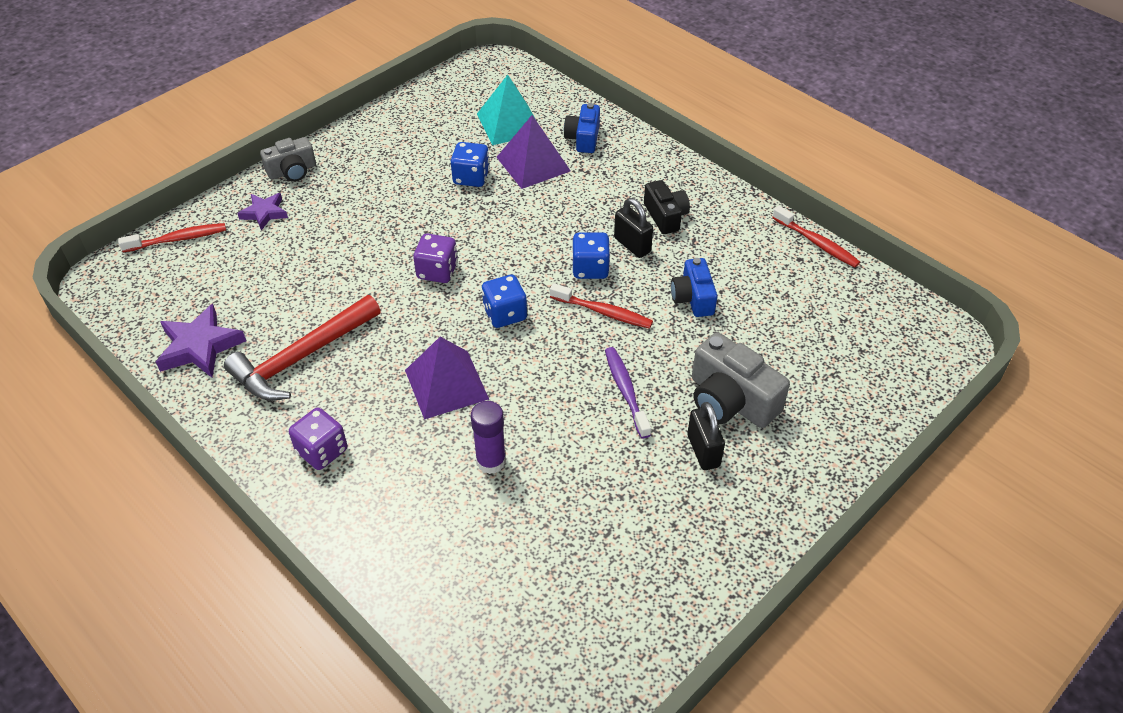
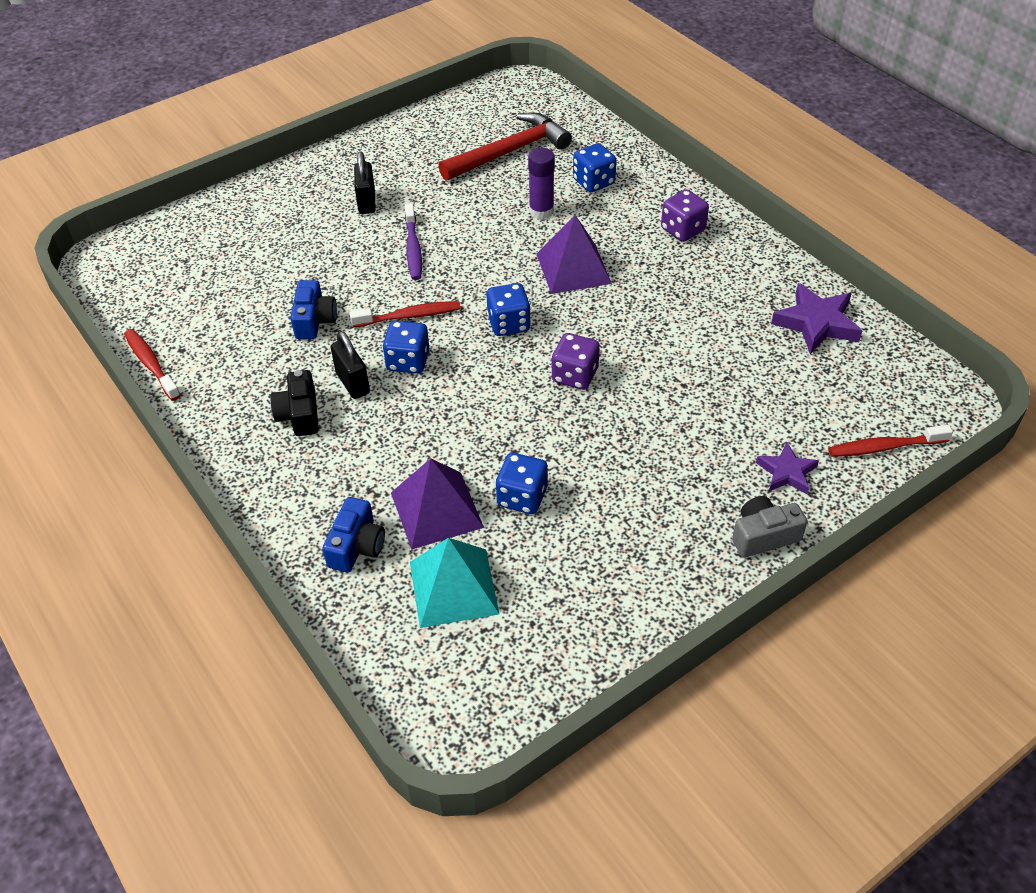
camera: 170 degrees left, 0 degrees up
(302, 357) = (711, 303): red hammer -> red hammer (509, 152)
(429, 517) = (593, 182): none -> blue dice
(603, 312) = (409, 316): red toothbrush -> red toothbrush turned 135 degrees clockwise
(730, 400) = (326, 233): grey camera -> none

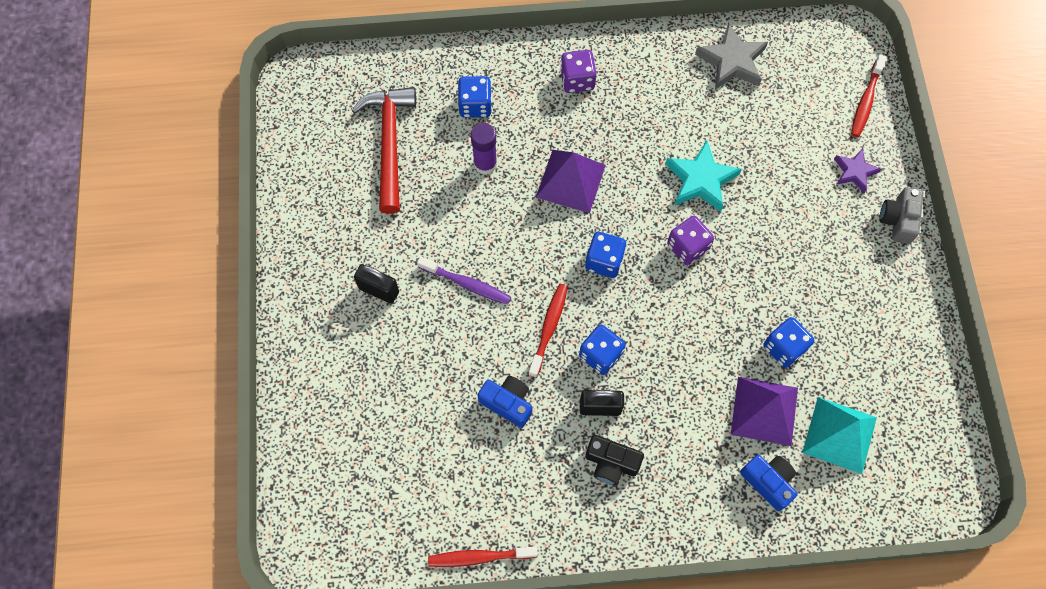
camera: 60 degrees left, 20 degrees up
(658, 355) = (701, 180): none -> turquoise star
(816, 323) = (732, 61): purple star -> grey star

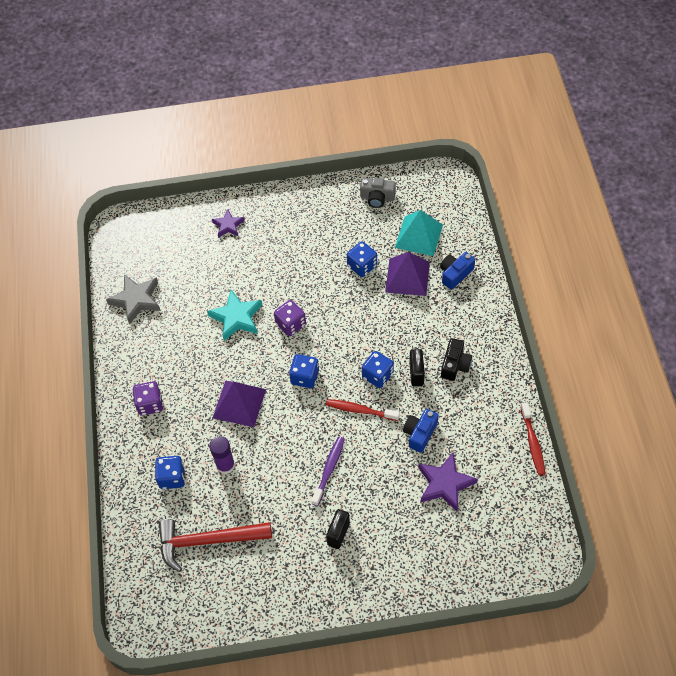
camera: 90 degrees left, 10 degrees down
(430, 428) = (445, 484): none -> purple star
(866, 101) = (172, 218): red toothbrush -> none
(898, 220) = (264, 202): grey camera -> grey camera (377, 198)

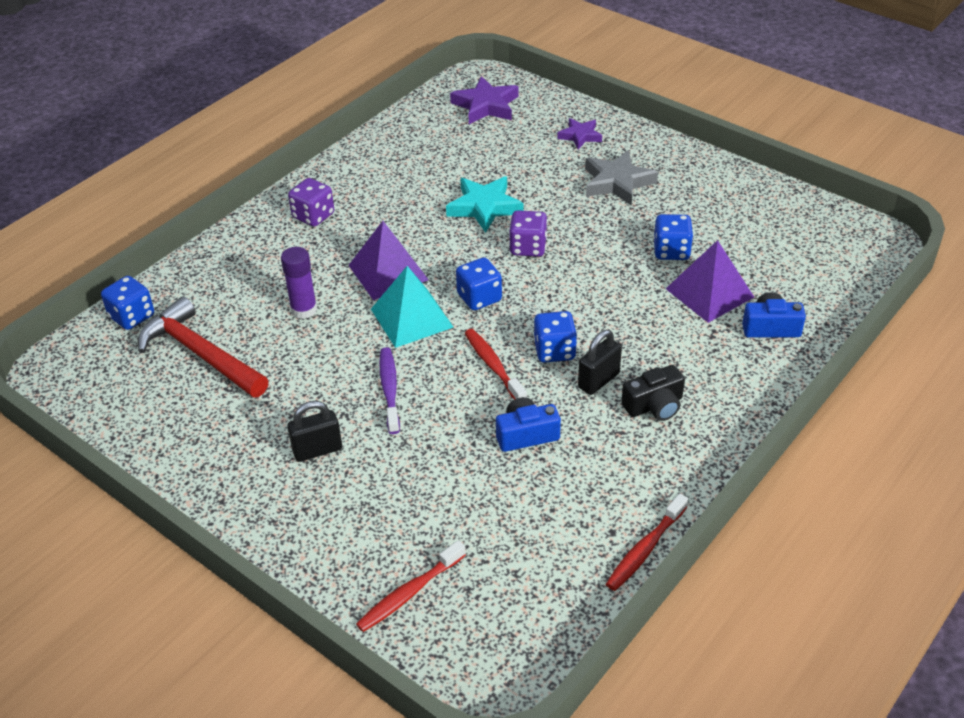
camera: 45 degrees right, 15 degrees down
(136, 300) = (416, 136): grey star -> grey star (617, 182)
(172, 477) = (247, 282): blue dice -> blue dice (132, 316)
(329, 469) = (389, 389): purple toothbrush -> purple toothbrush turned 75 degrees counterclockwise
(377, 198) = (770, 208): grey camera -> none
(418, 236) = (773, 267): turquoise pyramid -> turquoise pyramid (411, 318)
(445, 484) = (487, 501): purple star -> purple star (486, 106)
(468, 559) = (409, 593): none -> red toothbrush

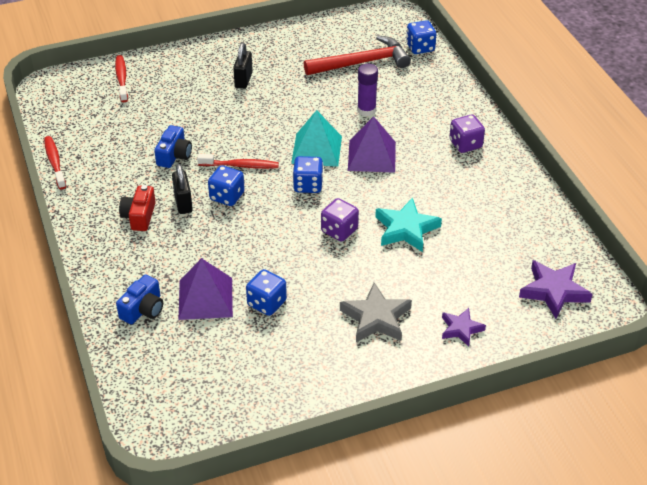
camera: 120 degrees right, 0 degrees up
(389, 389) = (263, 119): purple toothbrush -> none
(654, 405) = (139, 216): black camera -> red camera

